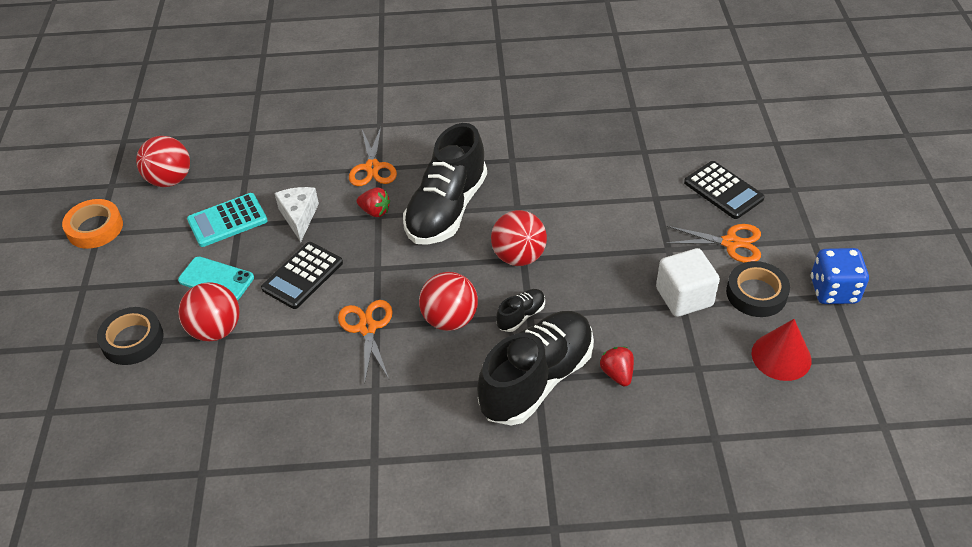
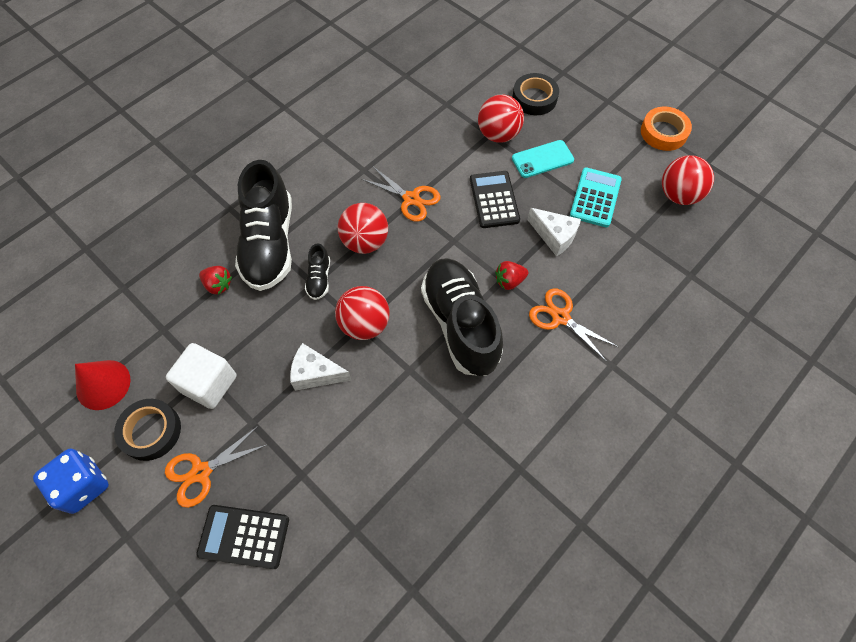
camera: 135 degrees right, 15 degrees up
(590, 249) = (316, 373): none -> white cheese

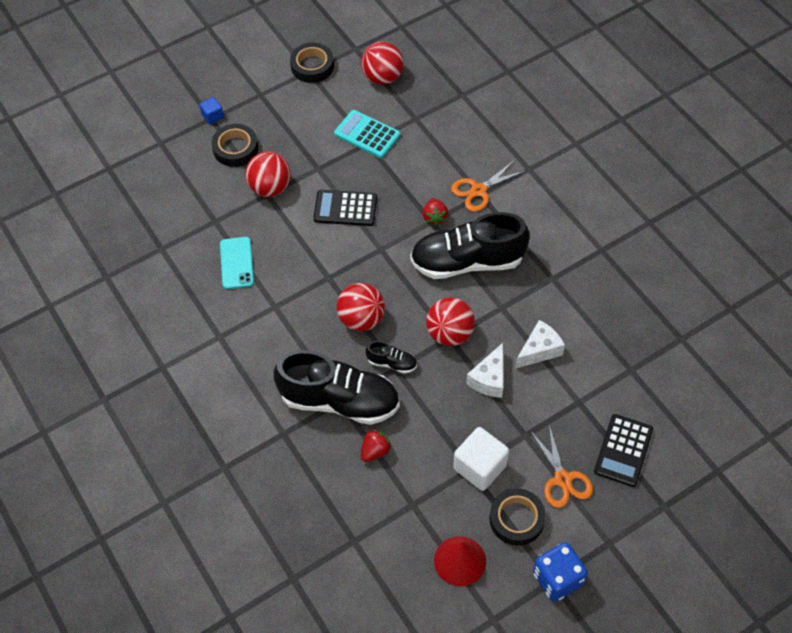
camera: 75 degrees left, 5 degrees down
(411, 199) = (323, 273): orange scissors -> none
(542, 159) = (311, 161): turquoise phone -> turquoise phone (236, 263)
(554, 236) = (398, 174): white cheese -> white cheese (539, 350)
(565, 73) = (213, 116): none -> blue cube
(663, 132) = (312, 66): orange tape -> black tape

